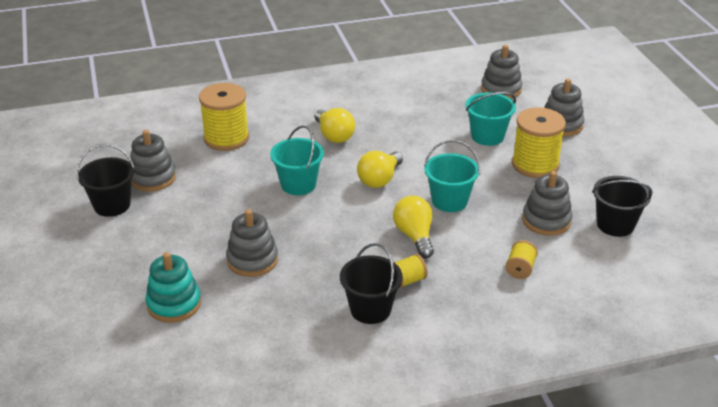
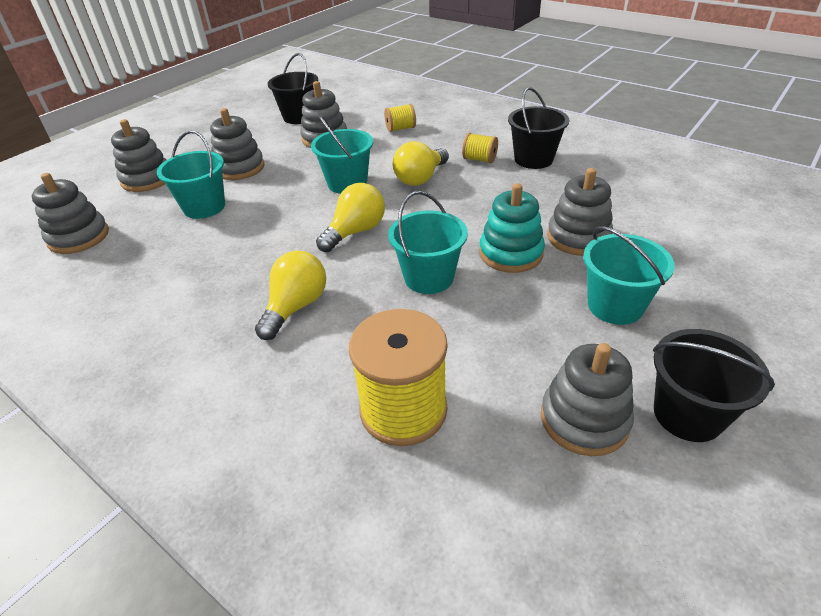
camera: 125 degrees left, 5 degrees up
(174, 304) = (698, 245): turquoise stacking toy -> turquoise stacking toy (511, 253)
(187, 231) = (615, 306): none -> turquoise bucket
(379, 179) = (355, 232): yellow light bulb -> yellow light bulb turned 45 degrees counterclockwise
(535, 165) = (239, 168): yellow spool -> grey stacking toy

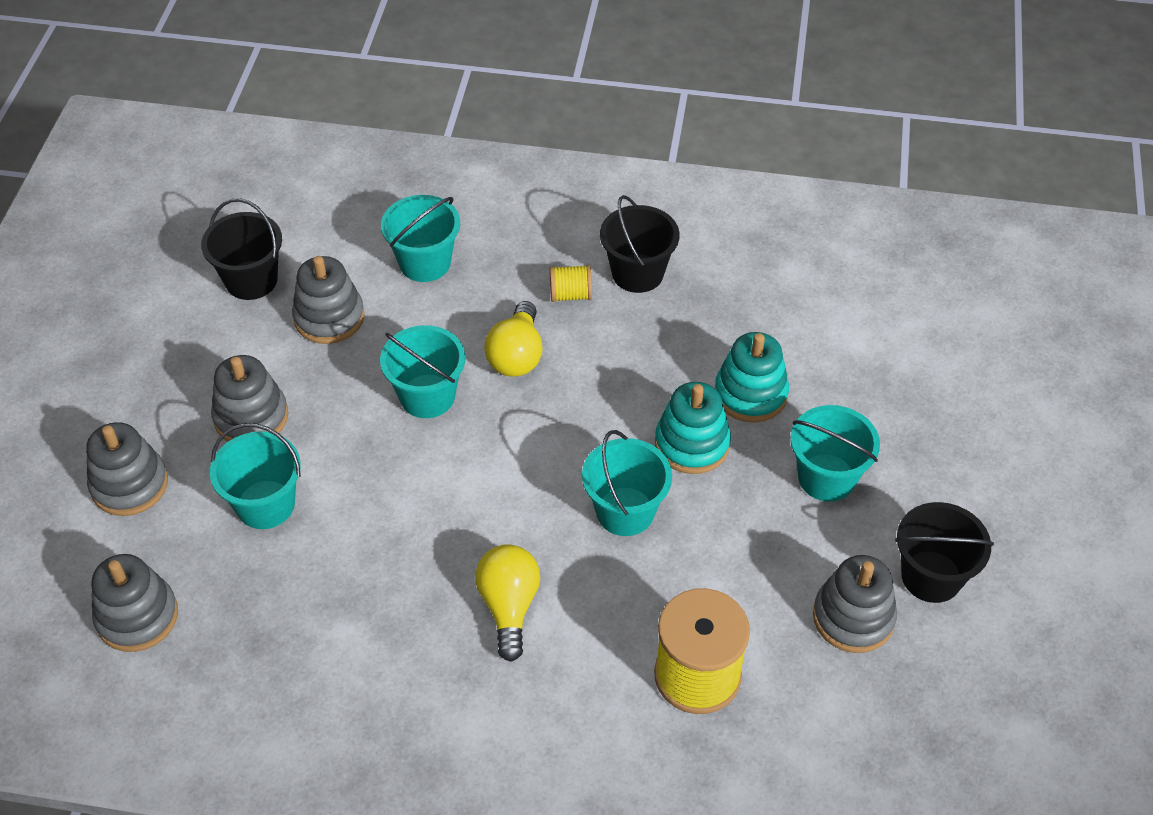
camera: 30 degrees left, 10 degrees up
(355, 232) = (497, 475): yellow light bulb -> none
(400, 129) = (425, 263): yellow spool -> turquoise bucket
(578, 237) = (750, 394): grey stacking toy -> turquoise stacking toy

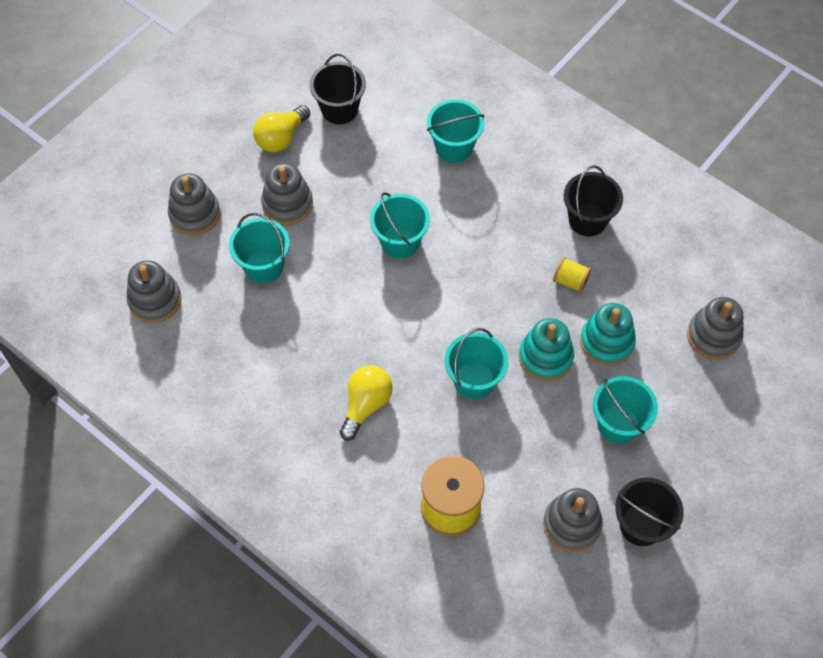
camera: 30 degrees right, 10 degrees up
(329, 317) = (372, 158): grey stacking toy -> grey stacking toy (713, 336)
(516, 355) = (472, 240): yellow light bulb -> yellow light bulb (281, 138)
(570, 295) = (533, 214): yellow spool -> yellow spool (570, 281)

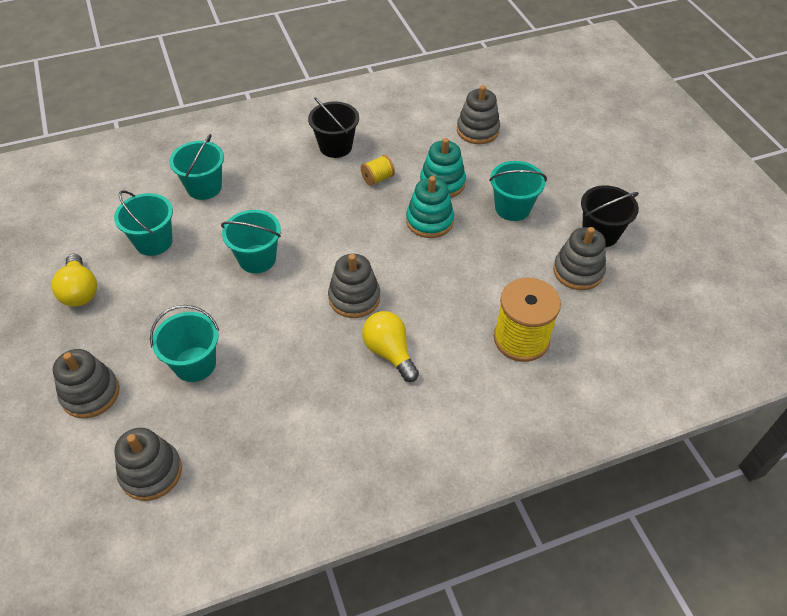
camera: 60 degrees left, 10 degrees down
(287, 204) = (149, 317): grey stacking toy -> grey stacking toy (354, 298)
(339, 109) = (95, 239): black bucket -> none
(474, 380) = (418, 271): turquoise bucket -> turquoise bucket (154, 242)

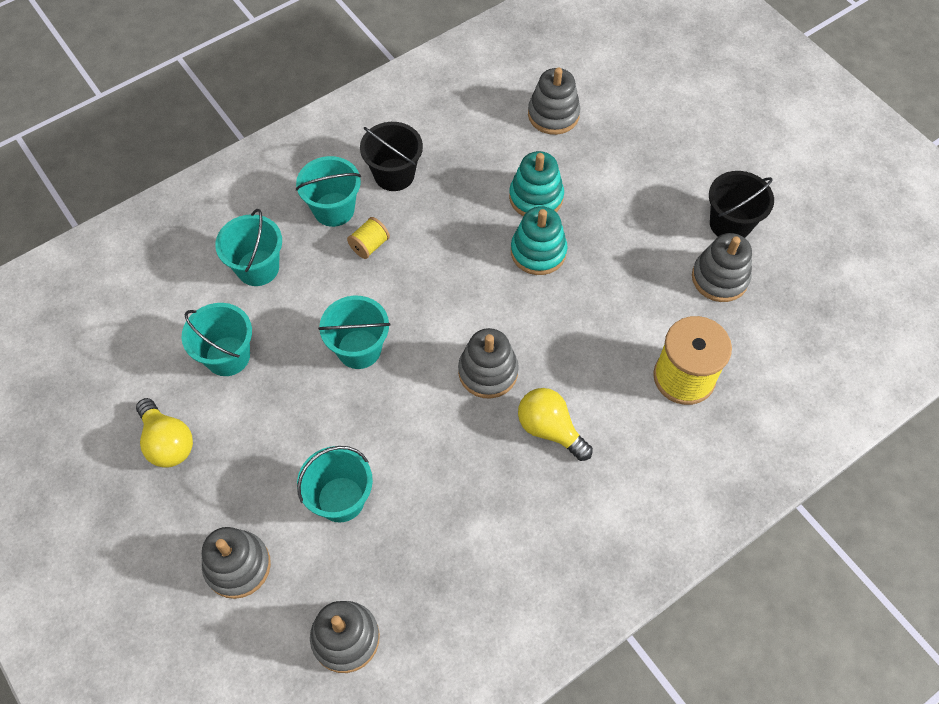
camera: 15 degrees left, 10 degrees up
(377, 178) = (459, 208): yellow spool -> yellow spool (369, 245)
(512, 208) = (625, 213): turquoise bucket -> turquoise bucket (334, 209)

